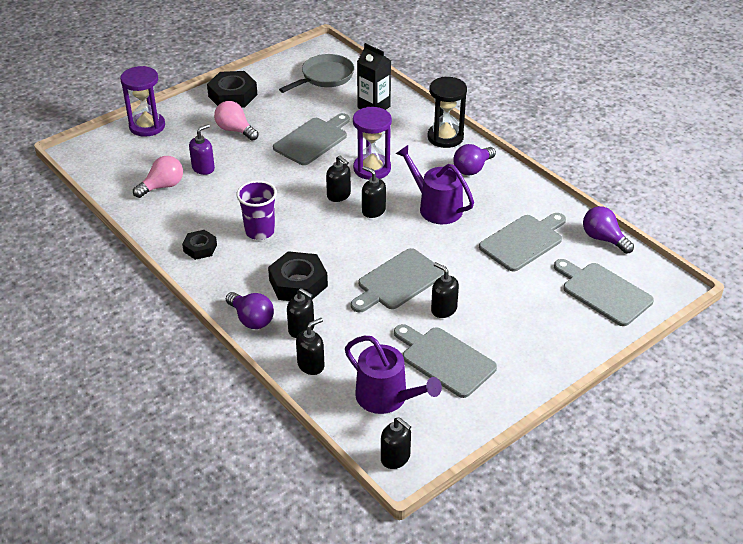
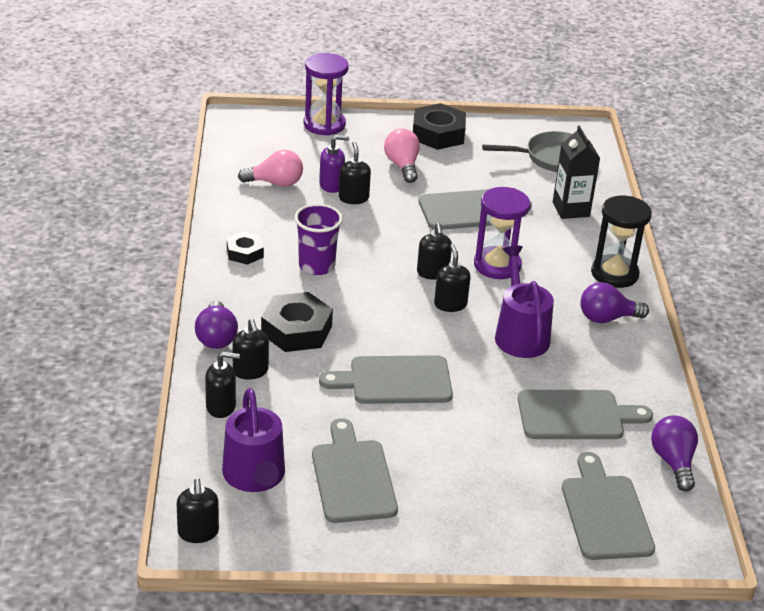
camera: 35 degrees right, 5 degrees down
(443, 309) = (409, 431): black soap dispenser -> black soap dispenser (353, 198)

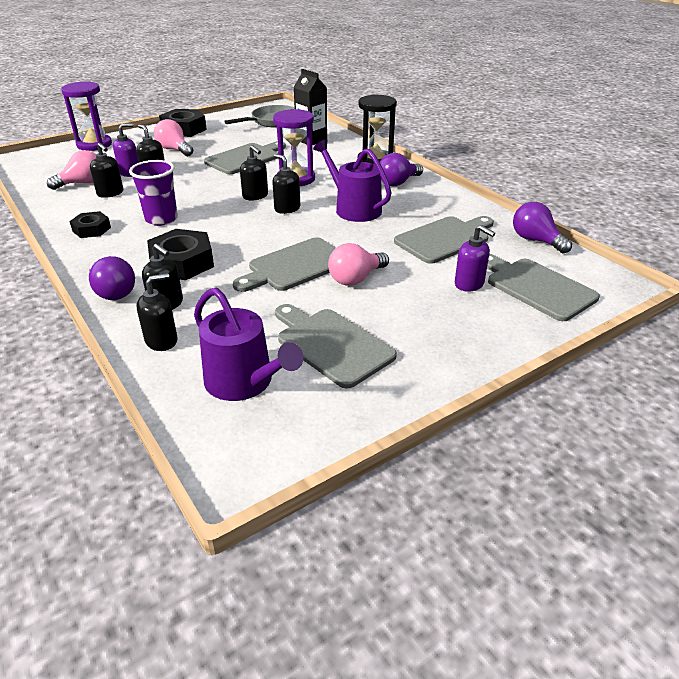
camera: 30 degrees left, 0 degrees up
(198, 532) = (231, 459): black soap dispenser -> black soap dispenser (110, 193)
(438, 421) = (356, 279): none -> pink light bulb
(541, 478) = (469, 284): none -> purple soap dispenser

